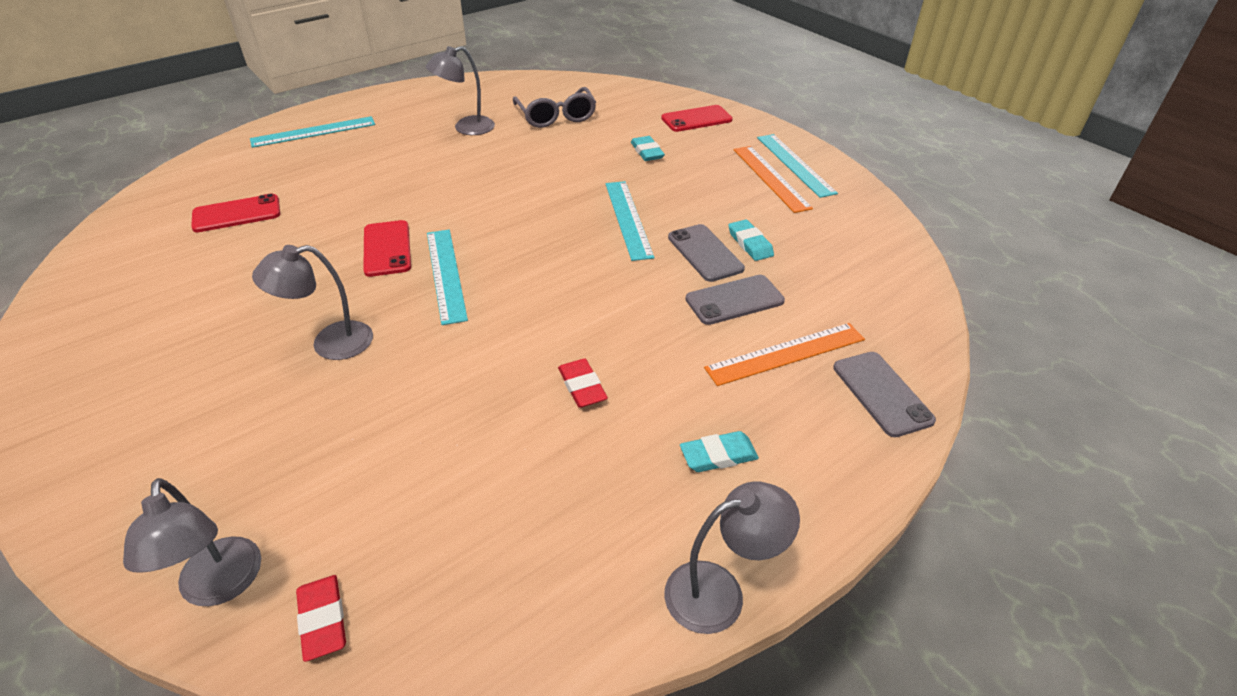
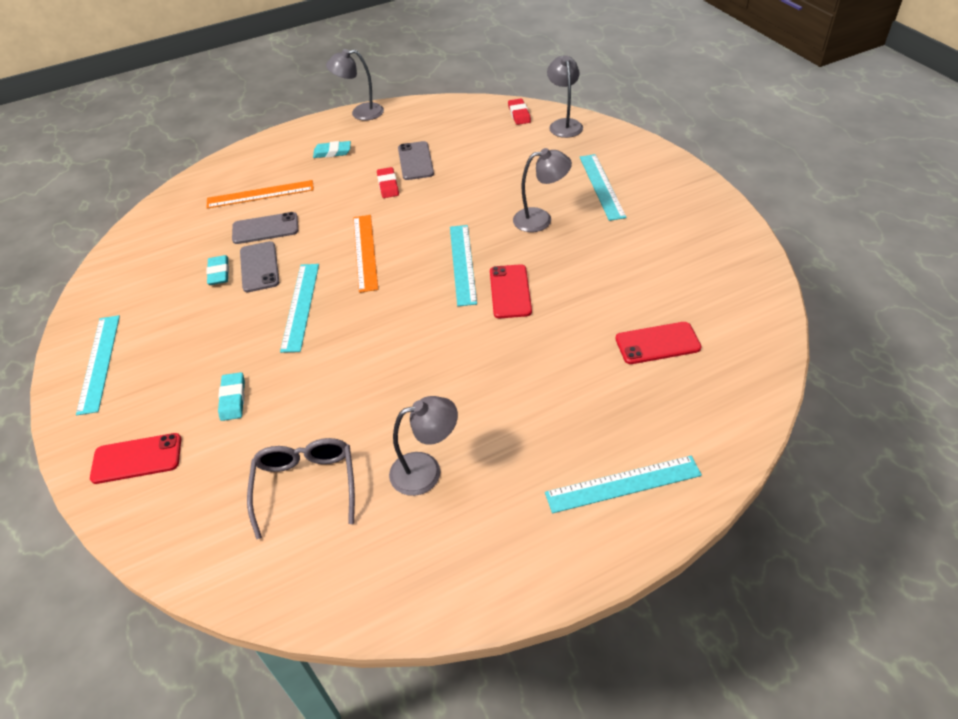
camera: 165 degrees left, 5 degrees up
(208, 412) = (601, 186): none -> turquoise ruler
(770, 178) = (139, 345): orange ruler -> orange ruler (365, 252)
(882, 393) = (227, 172): grey phone -> grey phone (415, 161)

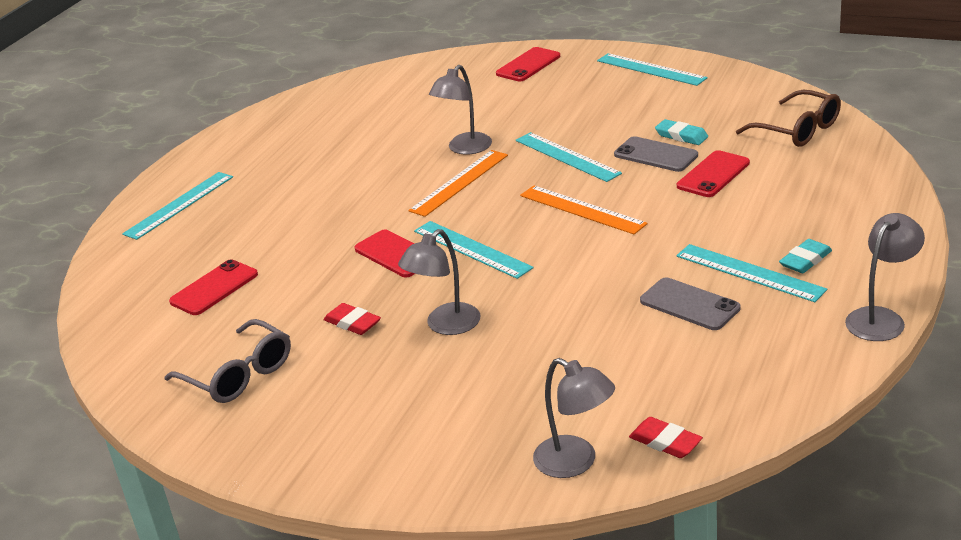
camera: 140 degrees right, 15 degrees down
(169, 229) = (798, 130): none -> brown glasses
(233, 399) = (518, 105): turquoise eraser -> none
(260, 194) = (785, 190): orange ruler -> orange ruler (459, 182)
(265, 228) = (713, 174): grey phone -> red phone
(306, 485) = (399, 108): grey glasses -> grey glasses (239, 375)
(388, 185) = (671, 266): red eraser -> red eraser (352, 323)
(426, 470) = (328, 147): grey lamp -> grey lamp (464, 149)
(601, 186) = (416, 400): turquoise ruler -> turquoise ruler (749, 272)

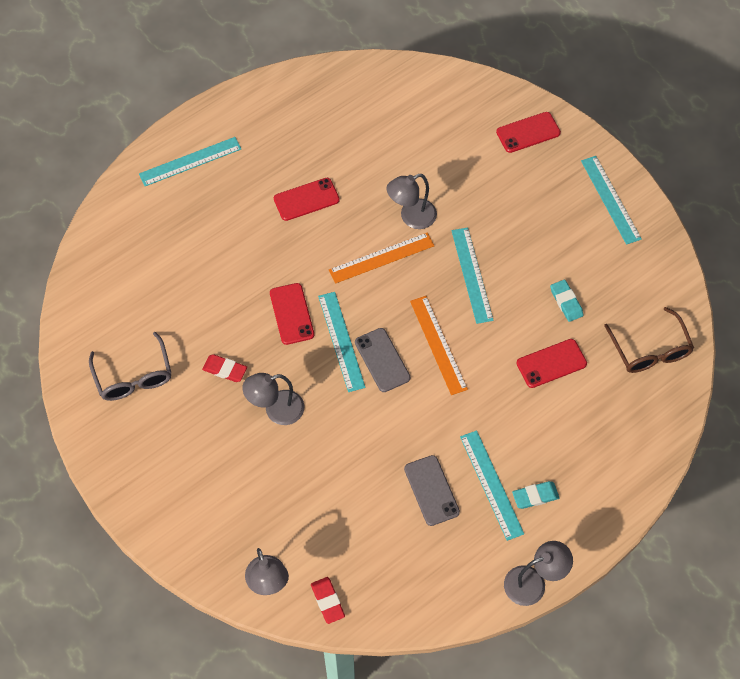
camera: 25 degrees right, 30 degrees up
(214, 288) = (164, 275): red phone -> red phone (306, 199)
(352, 323) = (225, 369): red eraser -> red eraser turned 45 degrees counterclockwise
(655, 155) = (531, 314): grey phone -> grey phone (382, 360)

